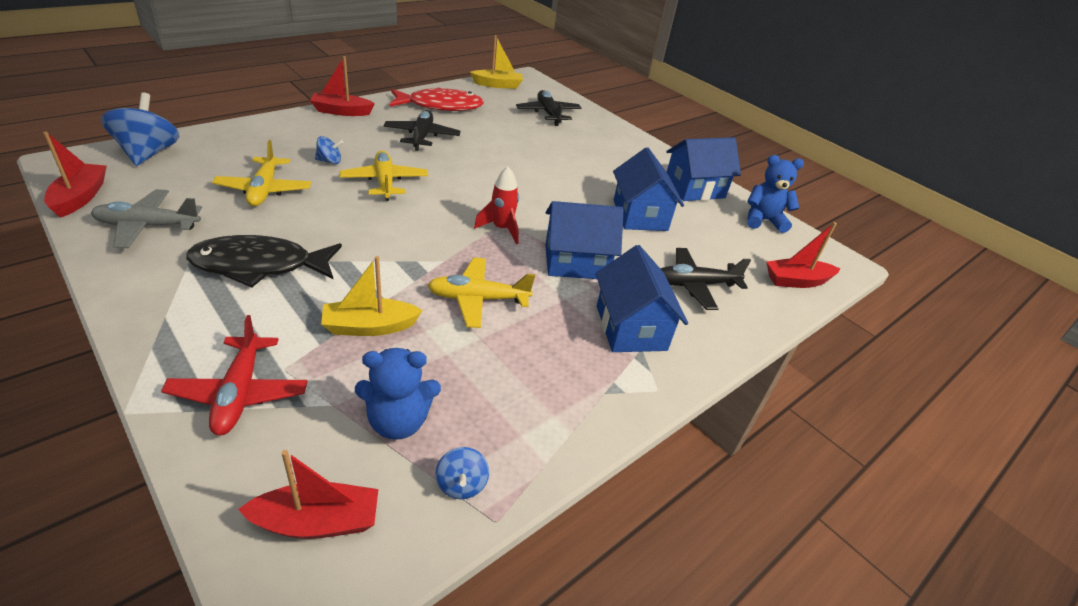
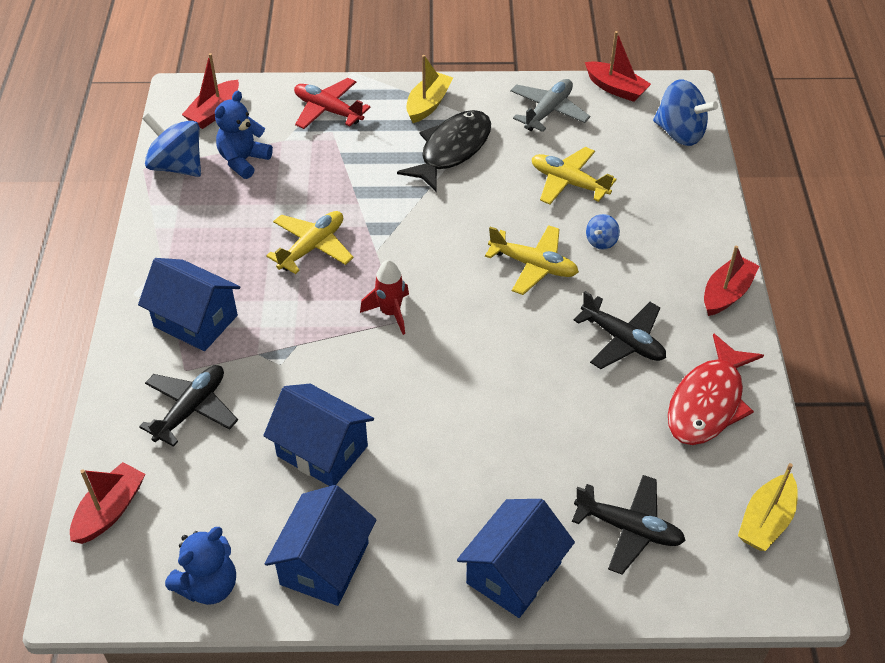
camera: 135 degrees right, 10 degrees up
(369, 327) = (335, 179): yellow boat -> yellow boat (428, 104)
(461, 484) = (177, 166): blue spinning top -> blue spinning top, size x2.03
(576, 262) = (299, 338): blue house -> blue house (514, 573)

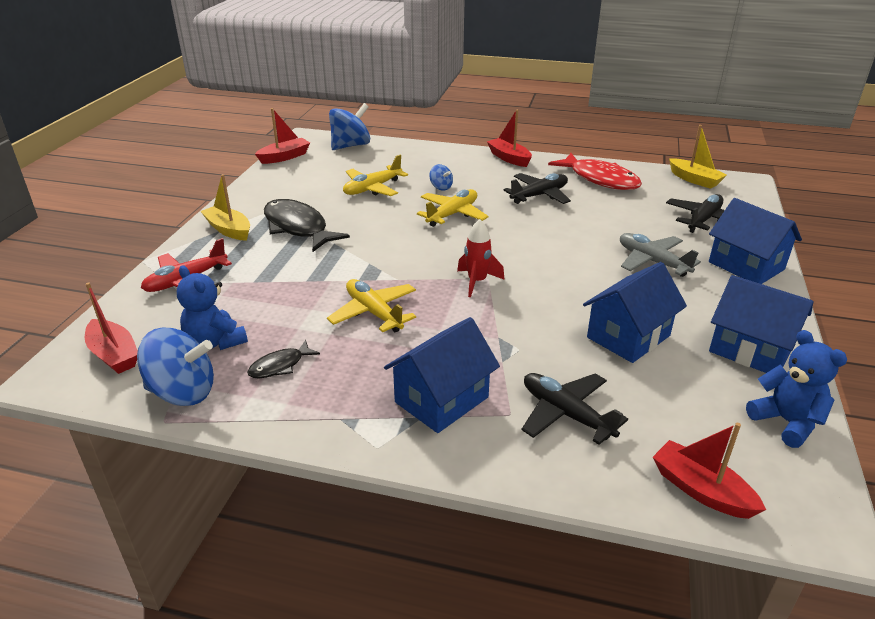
camera: 75 degrees left, 15 degrees down
(177, 166) = (183, 392): blue spinning top -> blue spinning top turned 135 degrees counterclockwise
(220, 209) = (280, 366): none -> black fish
(548, 111) = (287, 183): grey plane -> grey plane (652, 261)

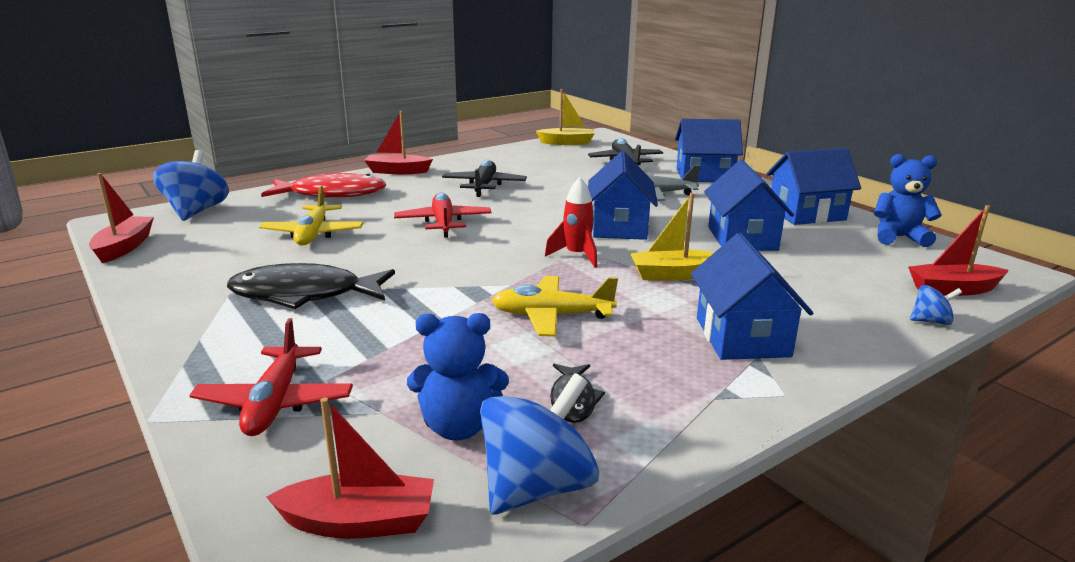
camera: 50 degrees left, 10 degrees down
(229, 230) = (213, 334): yellow boat -> yellow boat (673, 275)
(441, 187) = (384, 209): blue spinning top -> blue spinning top (930, 321)
(452, 214) = (443, 223): yellow plane -> red plane
(556, 276) = (619, 227): none -> blue house
(566, 414) = (819, 296): black plane -> none
(600, 179) = (504, 162): red fish -> red fish (332, 194)

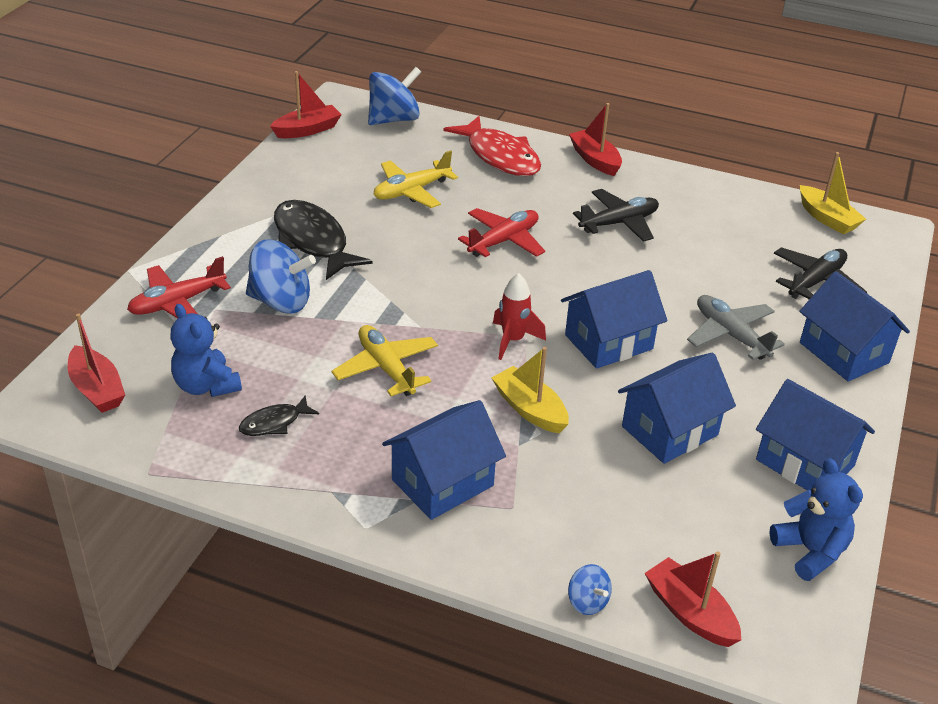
camera: 55 degrees right, 15 degrees up
(537, 487) = (169, 442): blue spinning top -> blue spinning top (281, 302)

